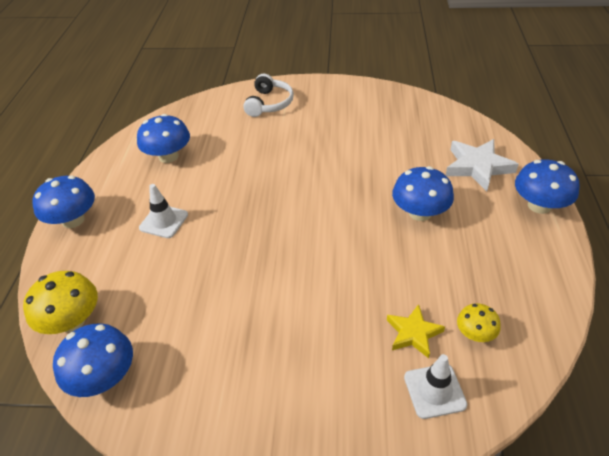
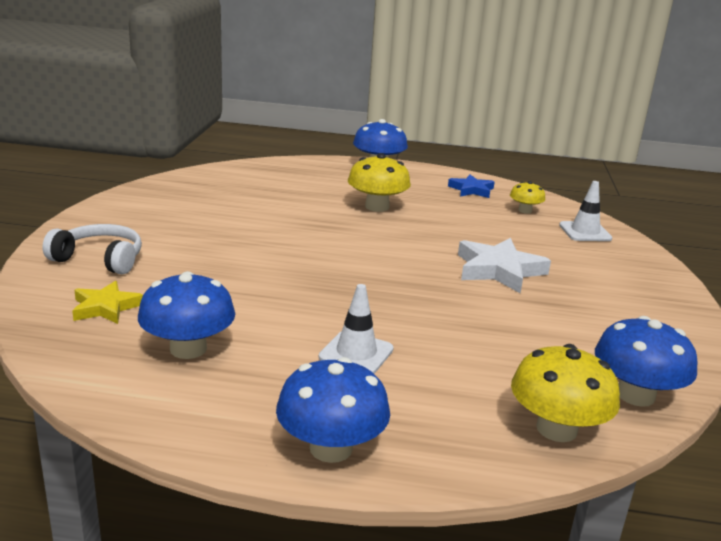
camera: 90 degrees left, 20 degrees down
(413, 333) = (530, 231): yellow star -> yellow star (106, 307)
(420, 213) = (377, 207): blue mushroom -> yellow mushroom
(477, 167) = (316, 176): white star -> white star (499, 270)
(516, 284) = (471, 190): none -> blue star

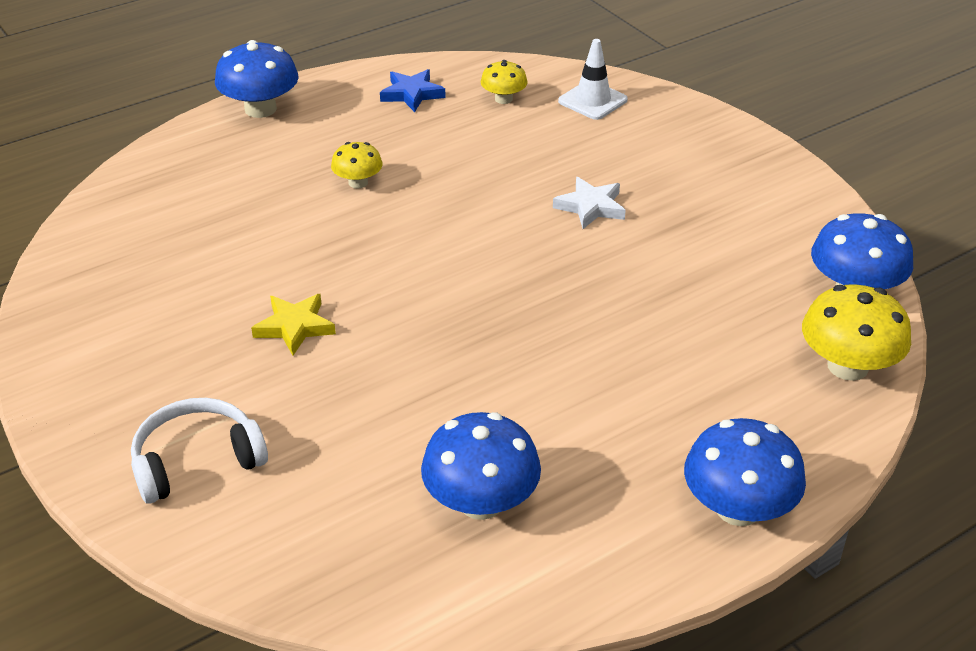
camera: 40 degrees left, 15 degrees up
(106, 307) = (321, 516): yellow star -> yellow star (295, 327)
(356, 353) = (619, 398): white traffic cone -> none
(377, 207) = (358, 182): yellow mushroom -> yellow mushroom, size x0.58
(499, 270) = (591, 207): white star -> white star, size x0.63

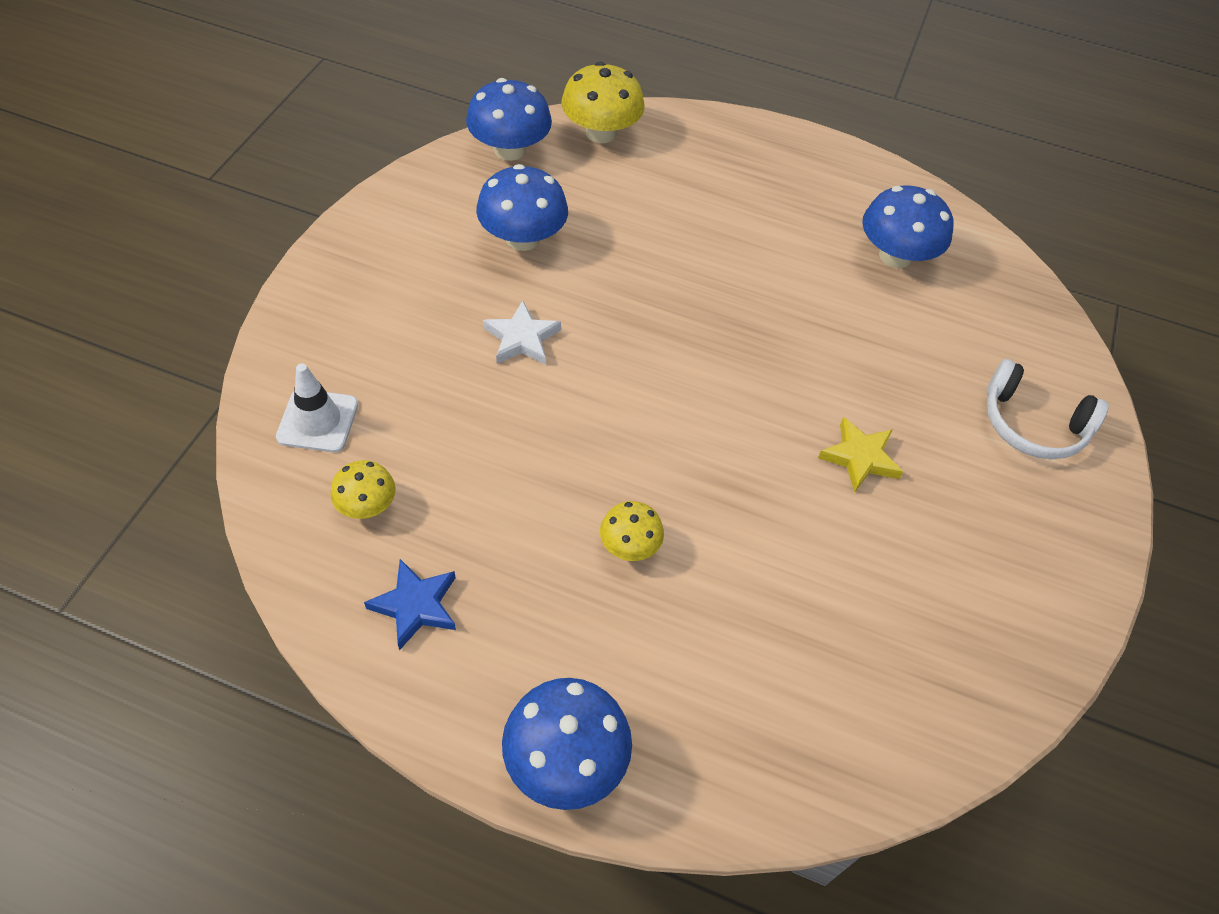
camera: 130 degrees left, 15 degrees up
(738, 508) = (778, 145): blue mushroom -> blue mushroom (522, 238)

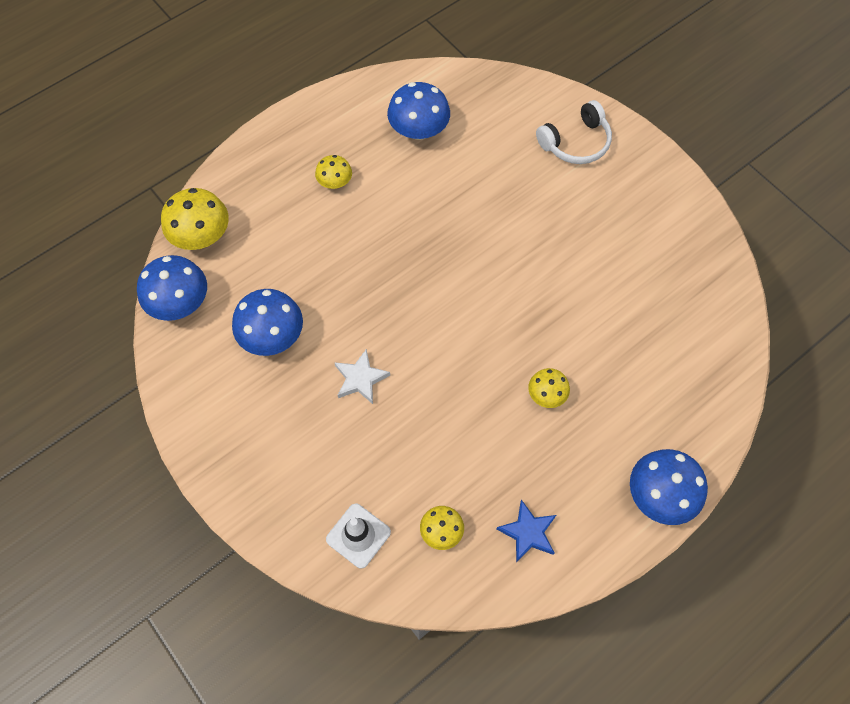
camera: 55 degrees left, 10 degrees up
(758, 210) = (335, 182): none -> yellow mushroom
(860, 457) = (551, 241): yellow star -> none

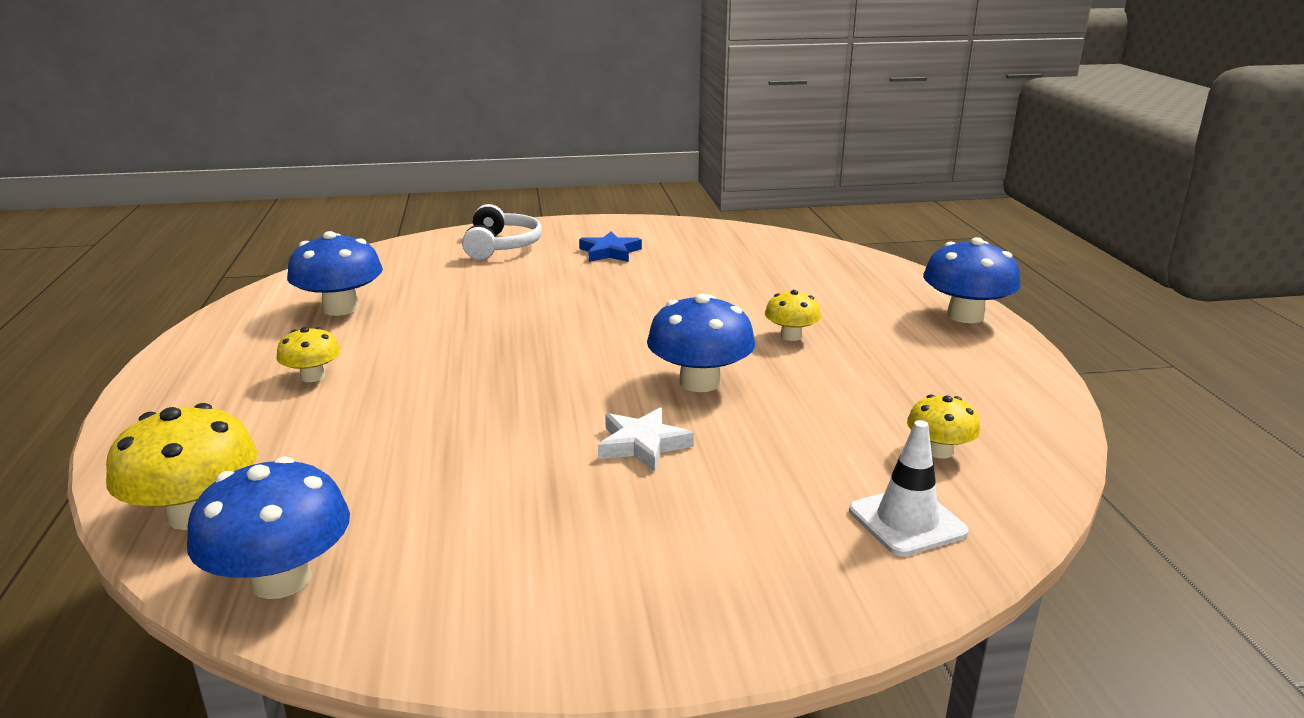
camera: 60 degrees left, 40 degrees down
(272, 336) = (479, 499): blue mushroom -> blue mushroom (699, 382)
(528, 533) = (974, 394): blue star -> blue star (610, 252)

